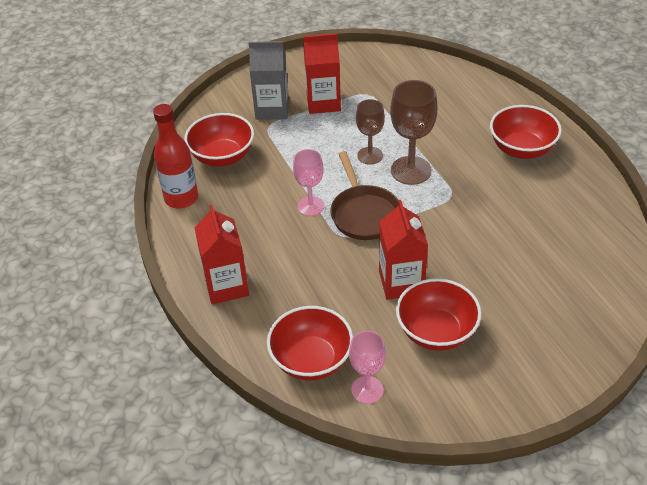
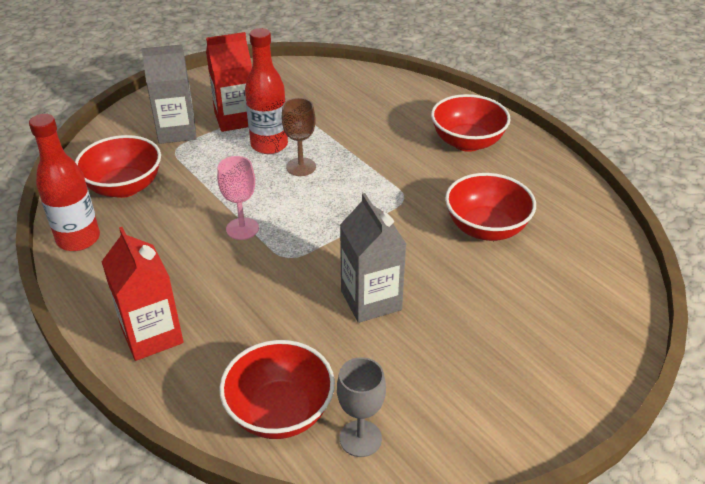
camera: 15 degrees left, 5 degrees down
(347, 131) = (269, 145): none -> red bottle
(364, 214) = (308, 229): brown pan -> none
(367, 390) = (360, 438): pink goblet -> grey goblet
(401, 282) = (371, 300): red carton -> grey carton
(411, 170) = (351, 177): brown goblet -> none
(436, 332) = (428, 352): red bowl -> red bowl (486, 228)

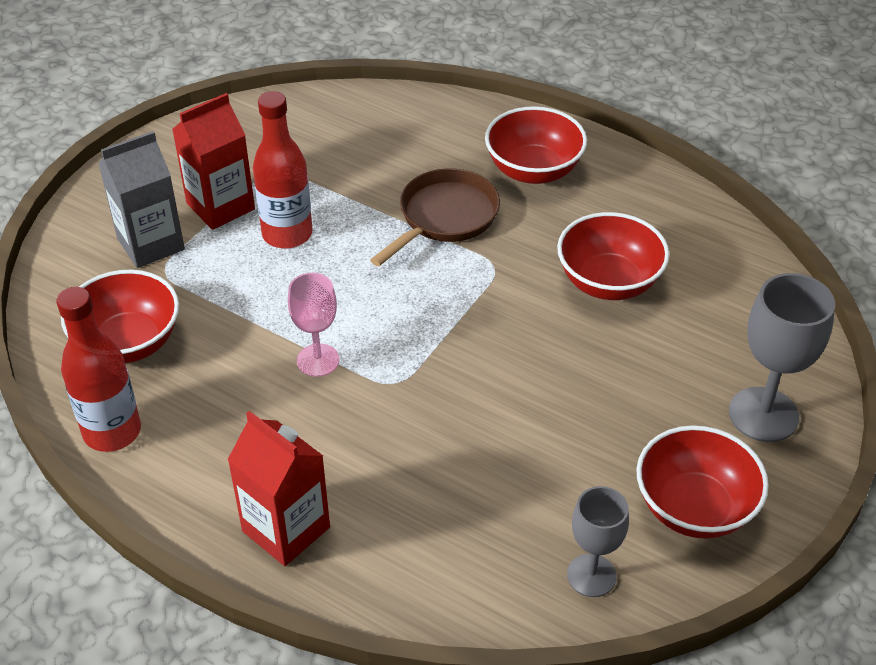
camera: 20 degrees left, 5 degrees up
(280, 412) = (488, 574): red bowl -> red bowl (694, 508)
(301, 167) = (345, 255): brown goblet -> none
(371, 300) = (521, 410): grey carton -> none
(385, 158) = (444, 217): none -> brown pan
(567, 355) = (763, 414): none -> grey goblet

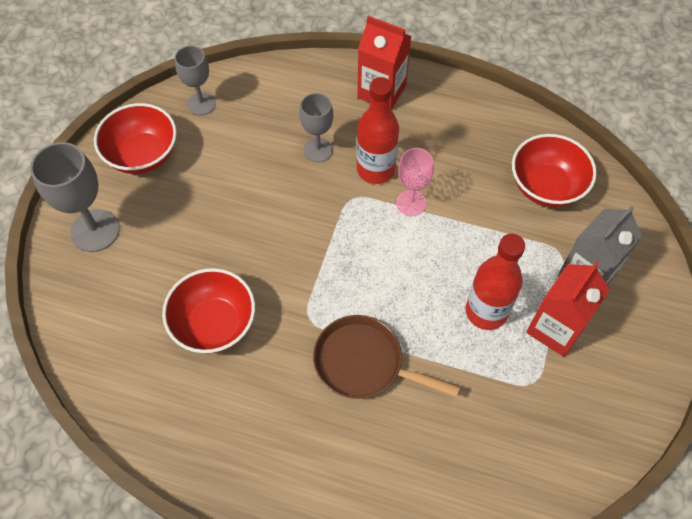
camera: 165 degrees right, 15 degrees up
(112, 432) = (515, 124): red bottle -> red bottle (375, 169)
(421, 457) = (318, 150): none -> grey goblet
(444, 217) = (364, 363): brown pan -> brown pan turned 90 degrees clockwise
(533, 170) = (300, 445): red bowl -> none

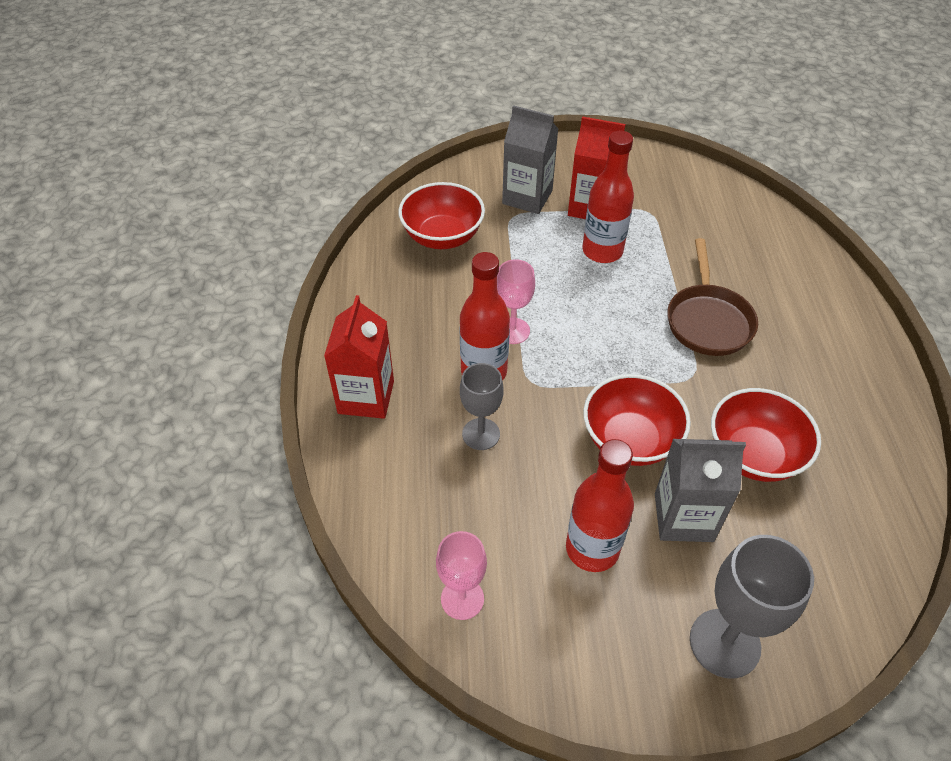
camera: 110 degrees left, 10 degrees down
(143, 155) = (582, 639): red bowl -> red bowl (630, 440)
(189, 249) = (683, 517): none -> grey carton
(196, 183) = (592, 549): none -> red bottle
(201, 104) = (462, 599): grey goblet -> pink goblet

